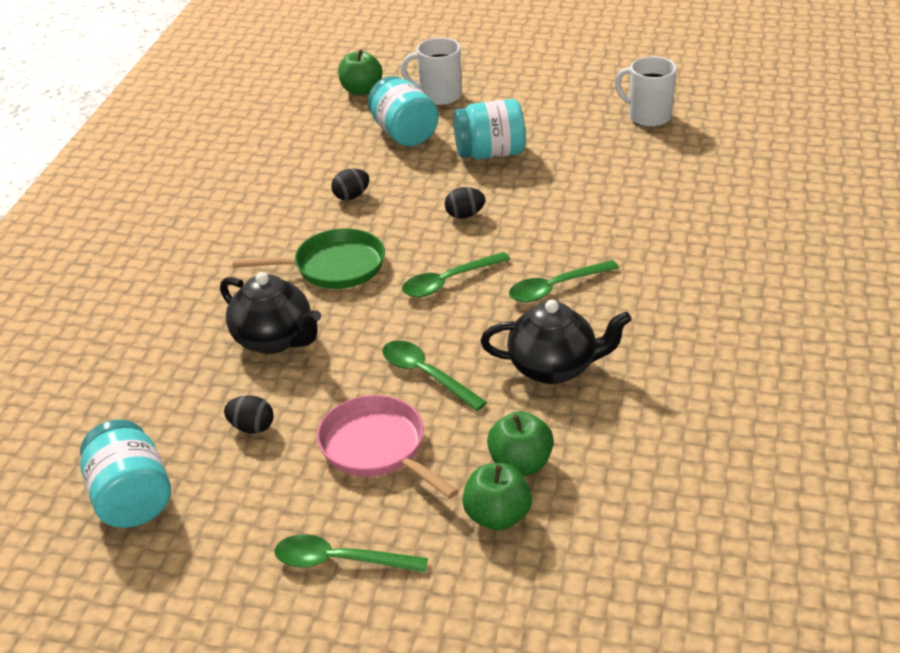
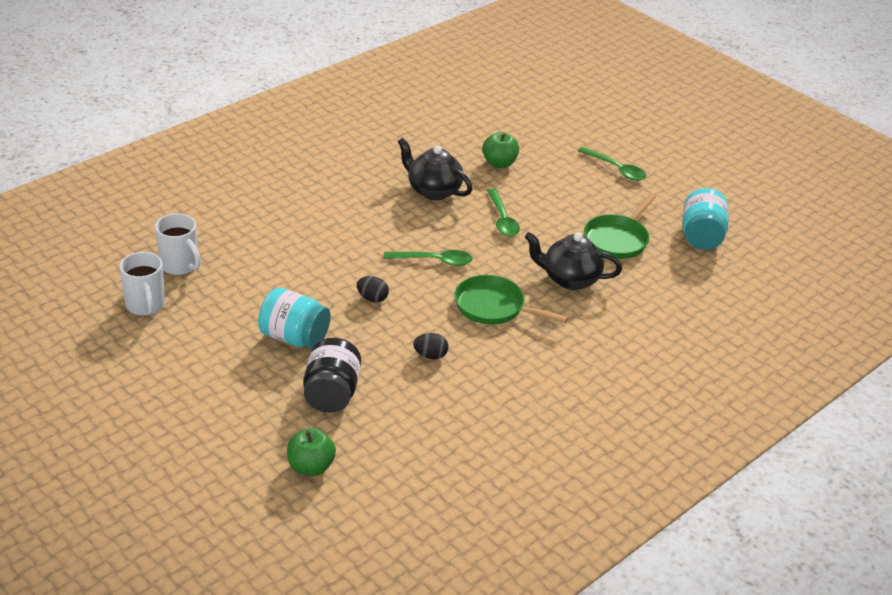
camera: 150 degrees left, 0 degrees up
(251, 427) = (617, 239): black egg -> green pan
(274, 340) = (569, 279): black teapot -> black teapot turned 60 degrees counterclockwise
(377, 448) = (560, 200): pink pan -> none
(404, 133) = (331, 394): turquoise jar -> black jar
(439, 96) = (258, 419): white mug -> white mug (180, 265)
(497, 517) = (531, 152): green apple -> none
(555, 288) = (379, 226): green spoon -> none

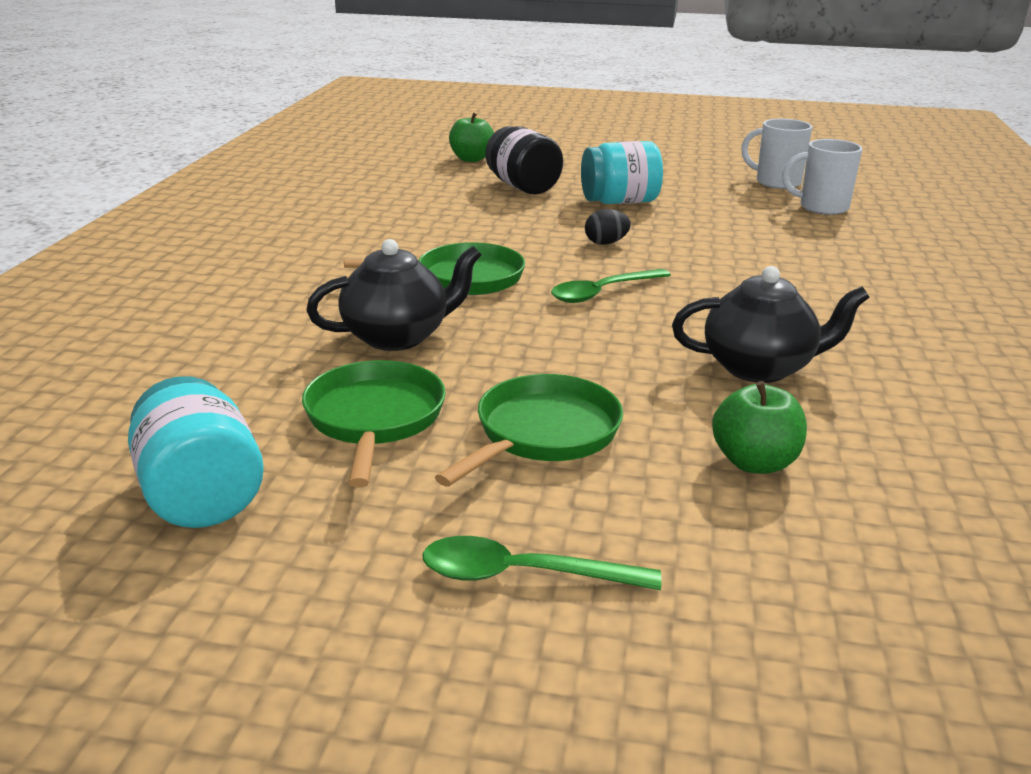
camera: 145 degrees right, 10 degrees down
(430, 355) = (474, 227): black egg -> none
(502, 219) = (598, 371): green spoon -> none
(559, 205) = (543, 433): none -> green pan

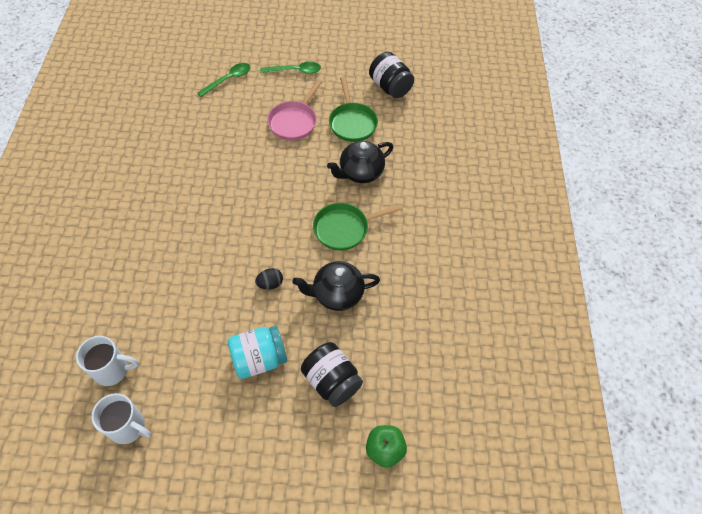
camera: 170 degrees right, 30 degrees up
(201, 495) = (390, 87): turquoise jar -> black jar
(543, 433) = (294, 121): green pan -> pink pan
(602, 293) = (273, 222): green spoon -> green spoon (228, 79)
(754, 462) = (225, 115): green apple -> none
(760, 368) = (210, 167): black teapot -> black teapot (337, 294)

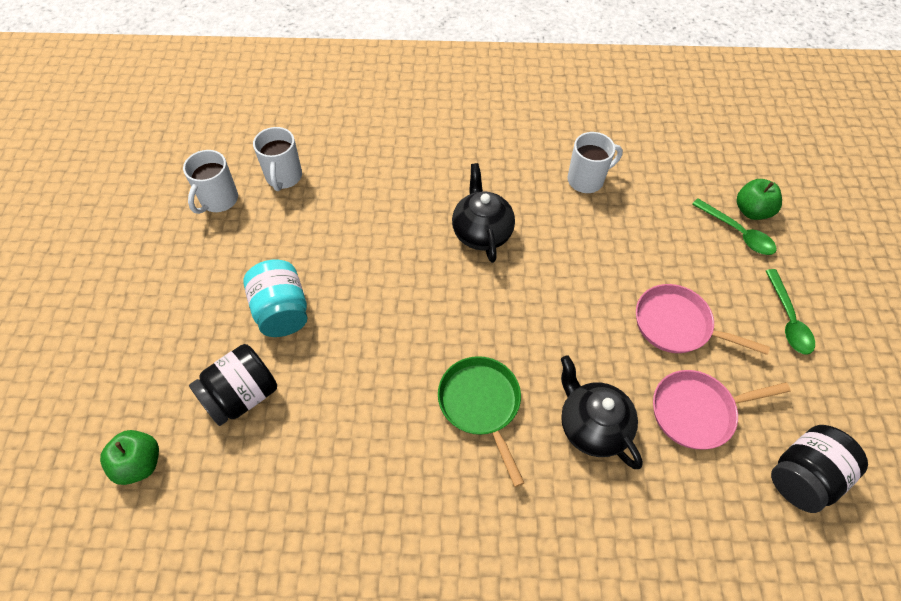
camera: 90 degrees right, 0 degrees up
(165, 151) = (586, 180): none -> white mug
(212, 69) = (751, 211): none -> green apple
(270, 284) = (387, 315): black egg -> none
(337, 294) = (369, 398): black teapot -> black teapot (481, 232)
(352, 123) = (697, 411): green pan -> pink pan

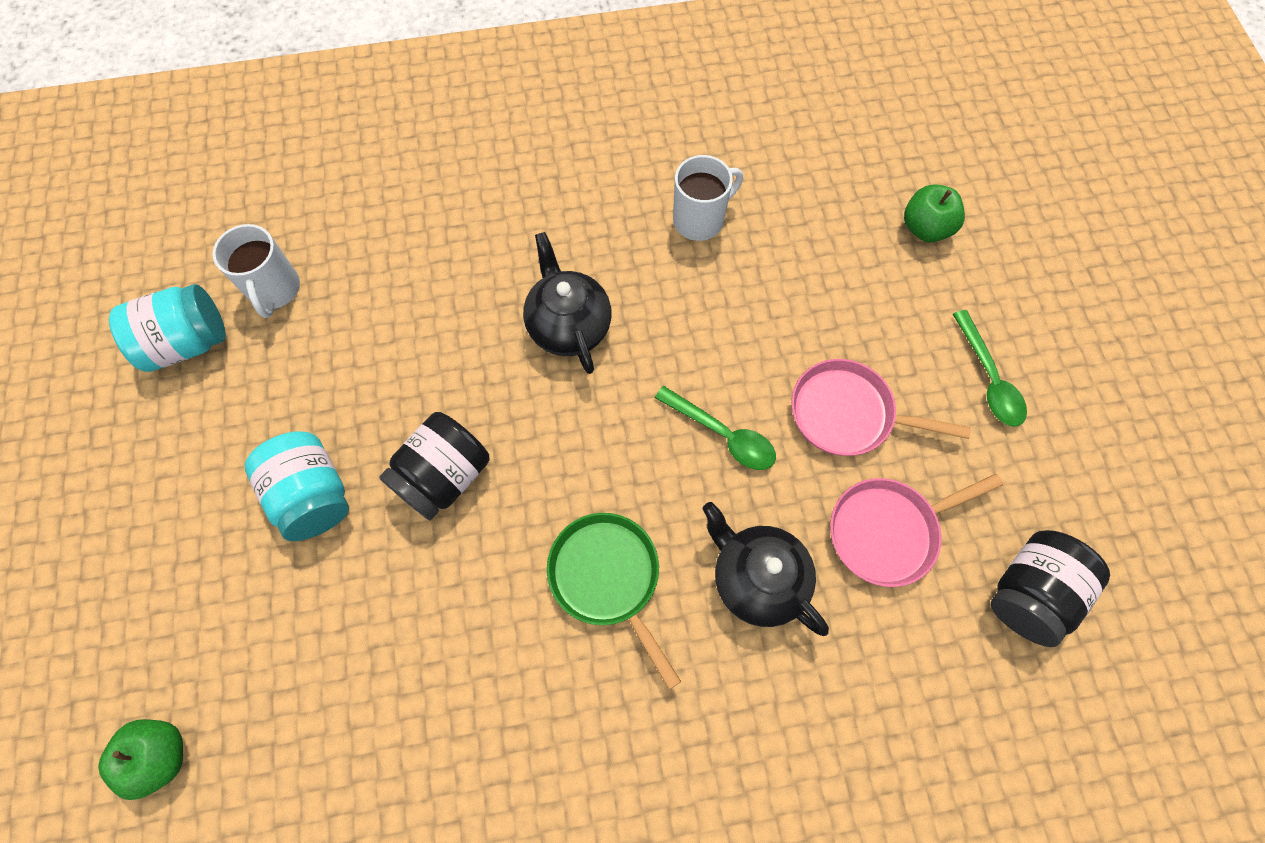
camera: 10 degrees left, 10 degrees up
(218, 200) = (187, 342): white mug -> turquoise jar
(242, 395) = (282, 630): black jar -> black jar (444, 476)
(738, 233) = (911, 264): green spoon -> green spoon (723, 435)

